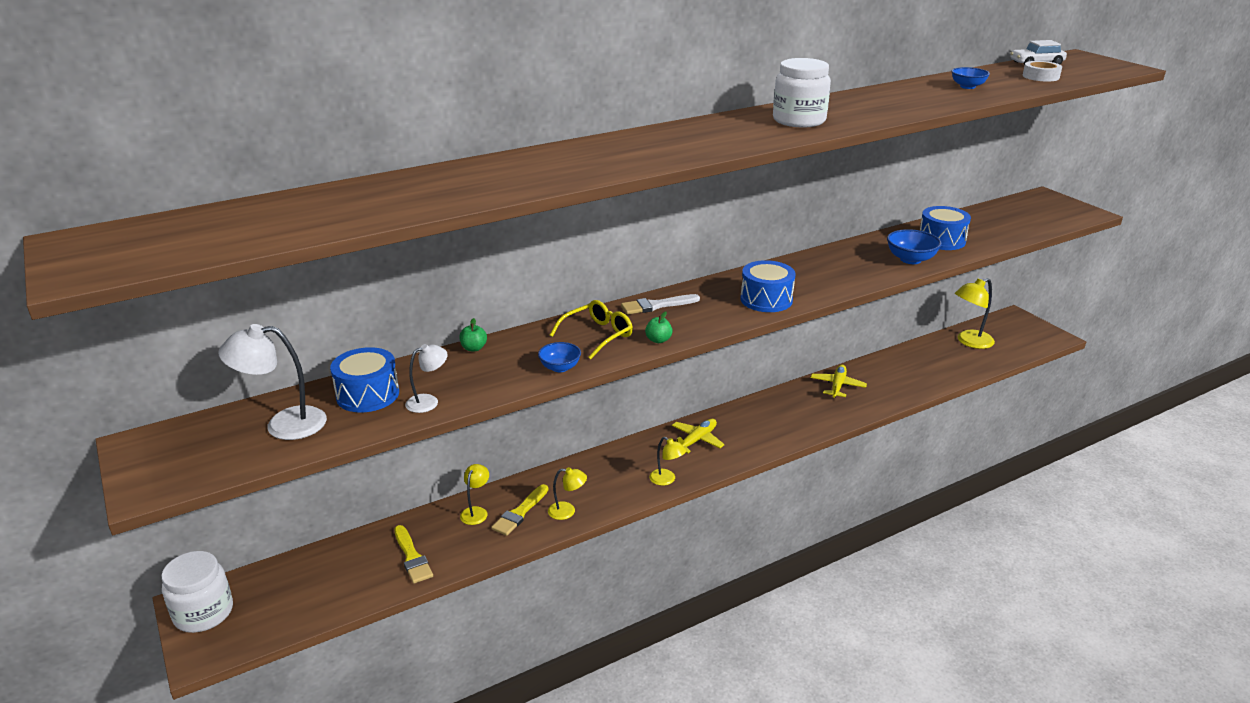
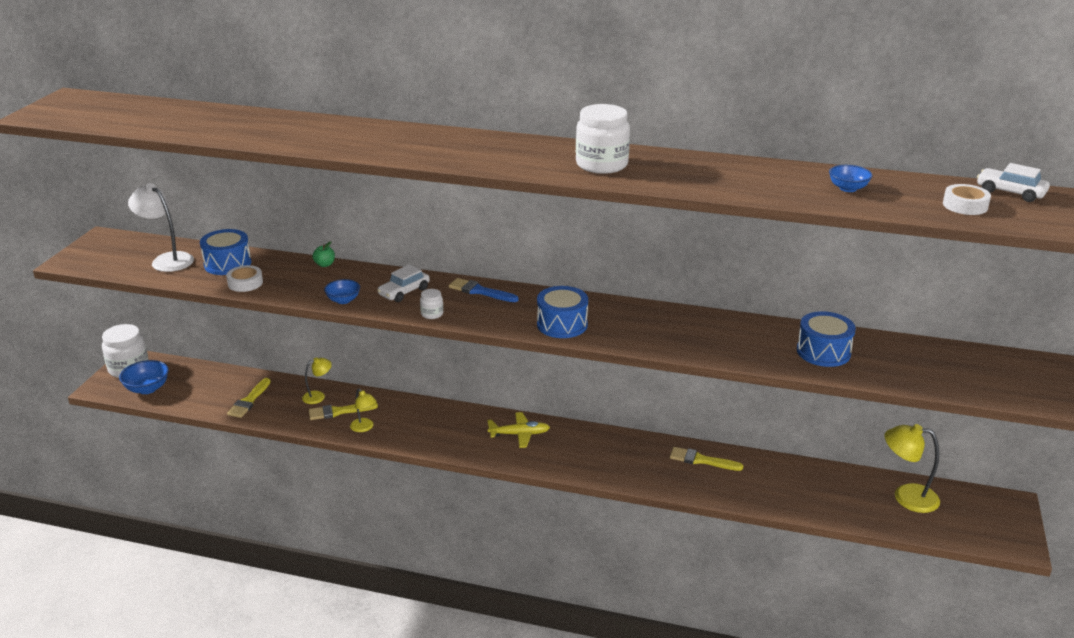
camera: 45 degrees right, 0 degrees up
(428, 401) = (245, 283): white lamp -> white tape
(597, 335) = (404, 292): yellow glasses -> white car
(656, 305) = (480, 291): white brush -> blue brush
(658, 340) = (432, 314): green apple -> white jar
(666, 480) = (454, 447): yellow lamp -> none
(837, 386) = (701, 460): yellow plane -> yellow brush
(910, 259) = (752, 353): blue bowl -> blue bowl (147, 389)

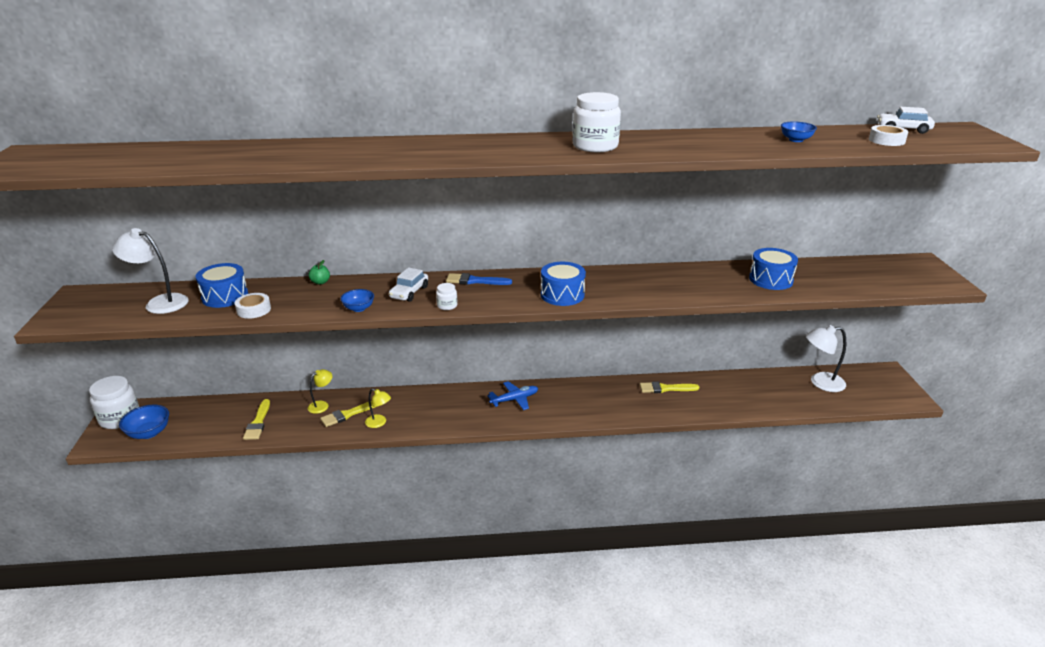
camera: 20 degrees left, 0 degrees up
(519, 434) = (514, 399): yellow plane -> blue plane
(906, 497) = (820, 383): yellow lamp -> white lamp

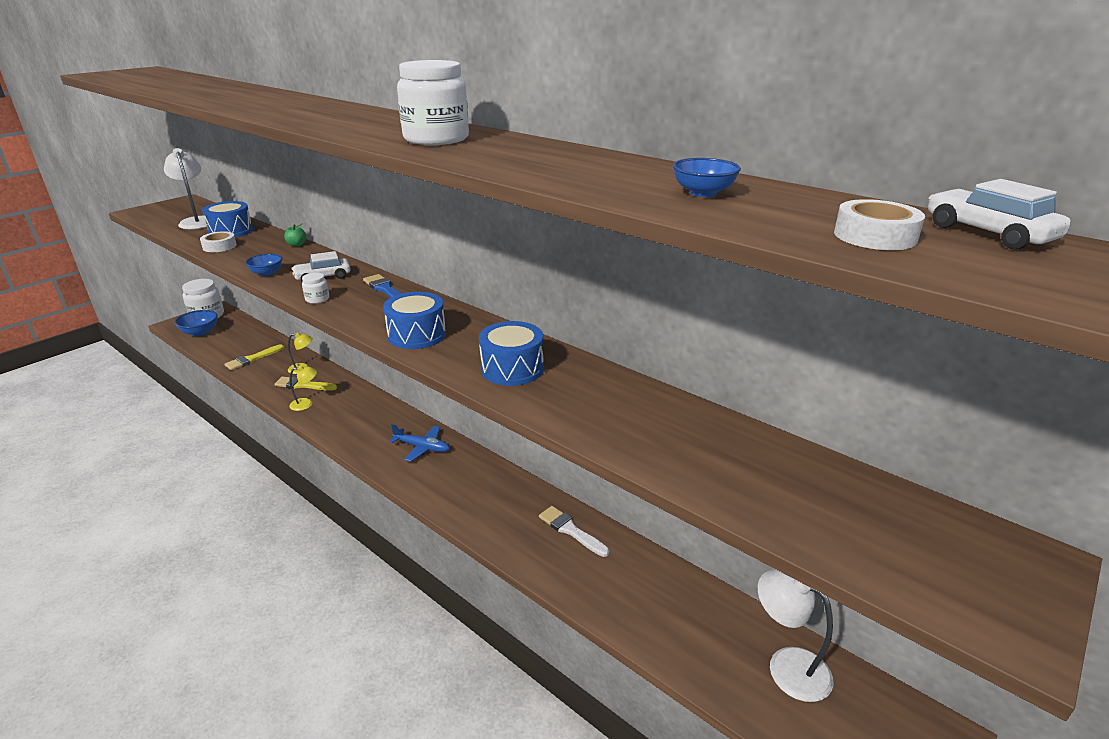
camera: 45 degrees right, 0 degrees up
(379, 423) = (306, 404): yellow lamp -> yellow lamp turned 90 degrees counterclockwise
(665, 388) = (571, 530): yellow brush -> white brush
(771, 279) = (675, 438): blue drum -> blue drum (512, 369)

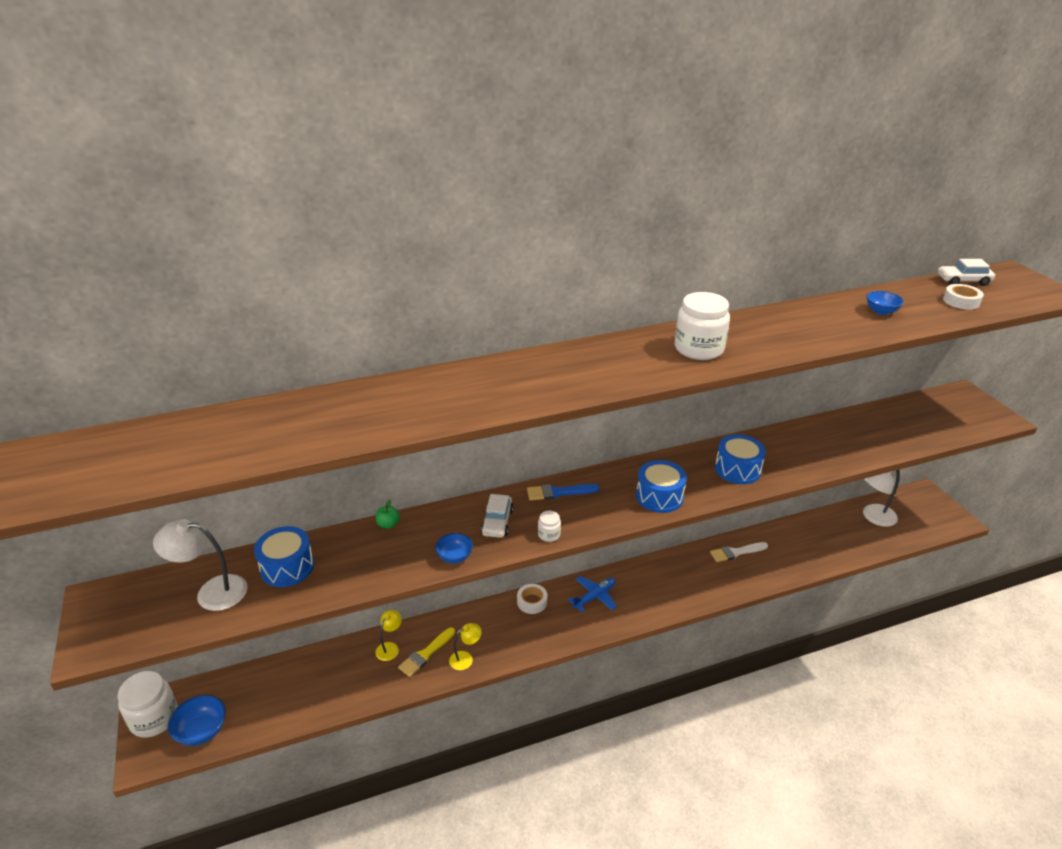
camera: 60 degrees left, 5 degrees up
(219, 246) = (334, 582): white tape -> white tape (532, 602)
(252, 359) = (327, 687): yellow brush -> none
(306, 404) = (465, 658): yellow lamp -> yellow lamp turned 45 degrees clockwise

